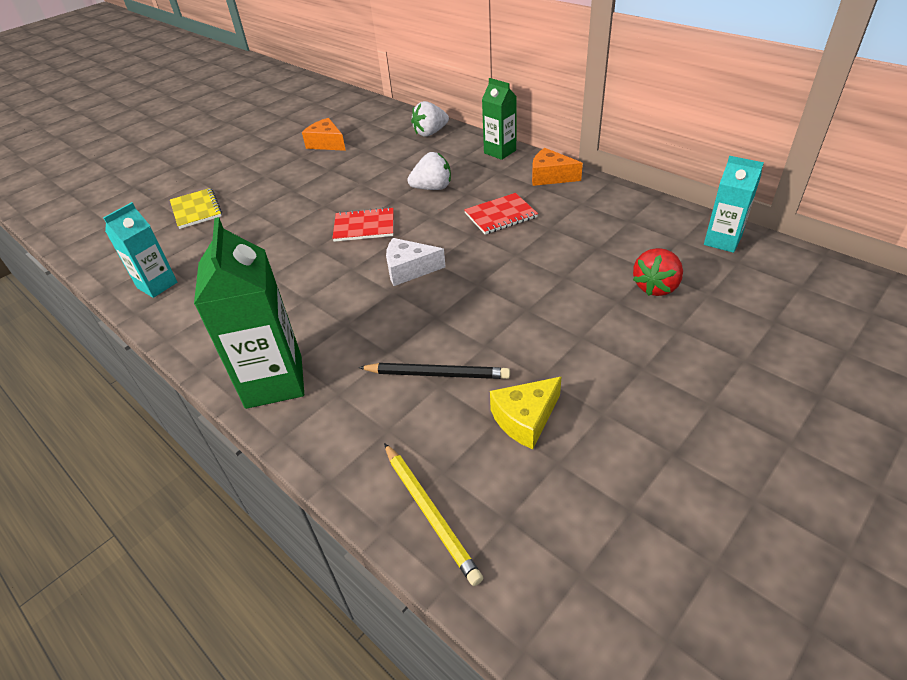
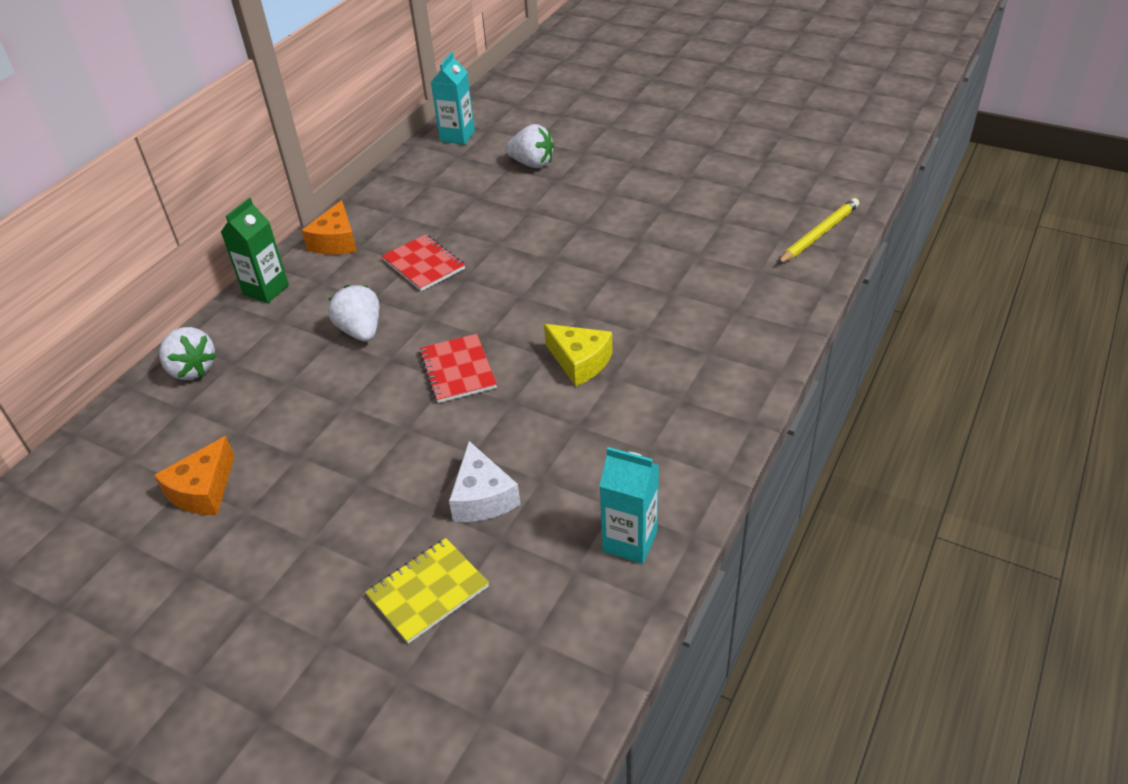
camera: 105 degrees left, 0 degrees up
(274, 381) = (742, 357): green carton -> none
(409, 269) = (539, 310): white cheese -> white cheese (482, 497)
(437, 374) = (685, 259): black pencil -> none
(525, 419) = (712, 207): yellow cheese -> yellow cheese (580, 362)
(656, 287) = (532, 163): red strawberry -> white strawberry

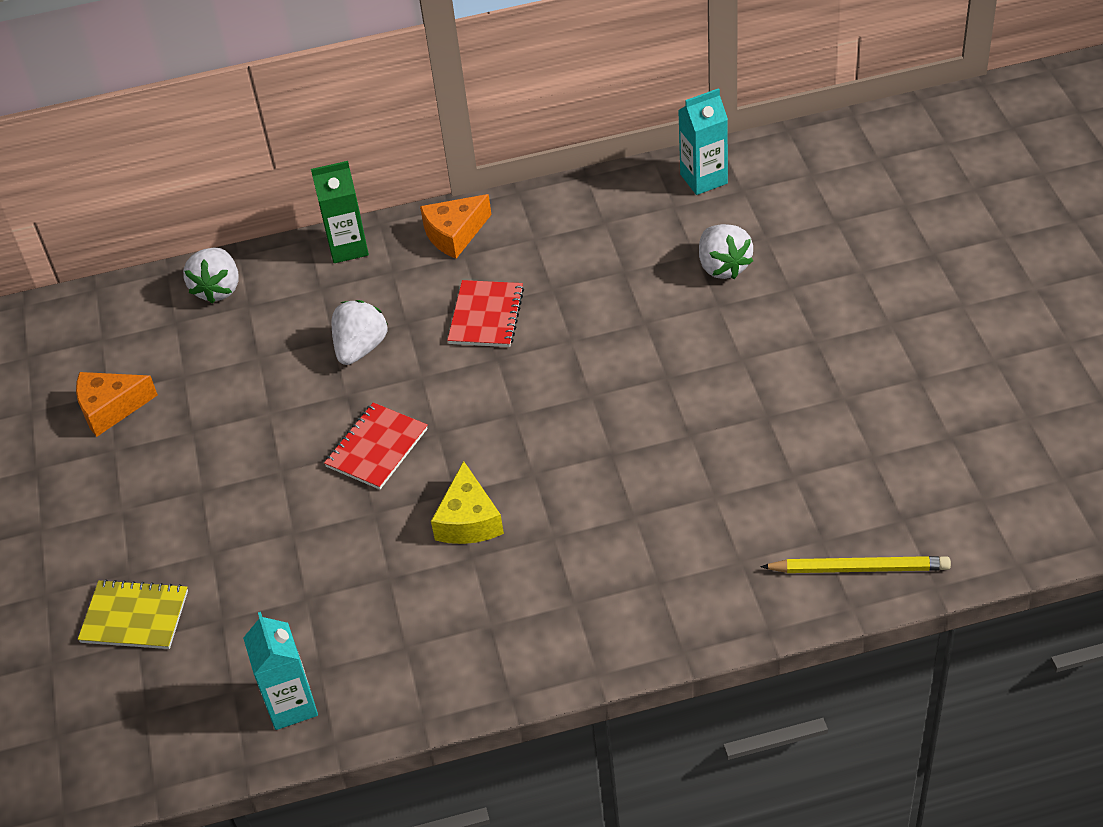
camera: 50 degrees right, 5 degrees up
(482, 497) = (252, 576): white cheese -> none

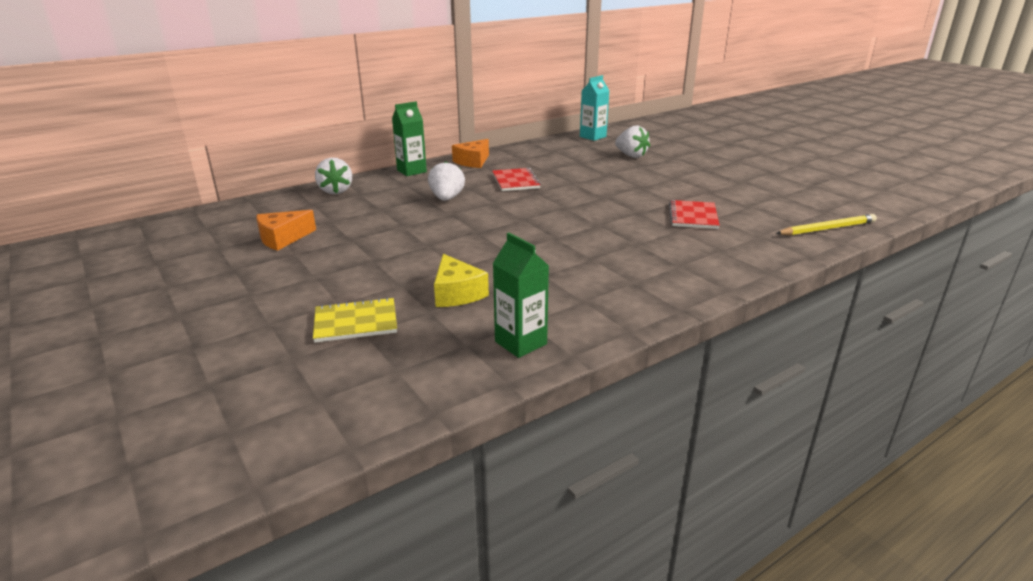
camera: 25 degrees left, 20 degrees down
(291, 705) = (520, 343): turquoise carton -> green carton
(376, 448) = (488, 229): red notebook -> red notebook (693, 216)
(468, 520) = (575, 245): yellow cheese -> yellow cheese (457, 293)

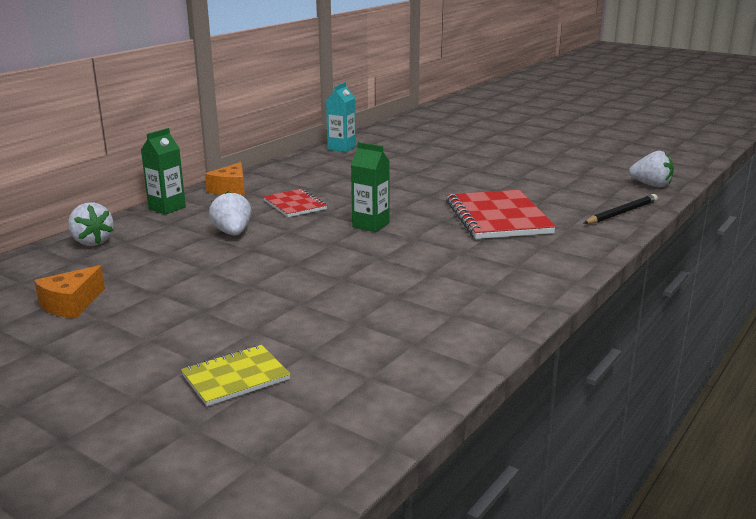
camera: 20 degrees left, 5 degrees down
(457, 293) = (321, 329): yellow cheese -> none
(520, 343) = (423, 364): green carton -> green carton (370, 225)
(631, 156) = (395, 164): white strawberry -> white strawberry (651, 185)
(693, 216) = (497, 217): red notebook -> red notebook, size x1.76
(827, 229) = (621, 213): yellow pencil -> black pencil

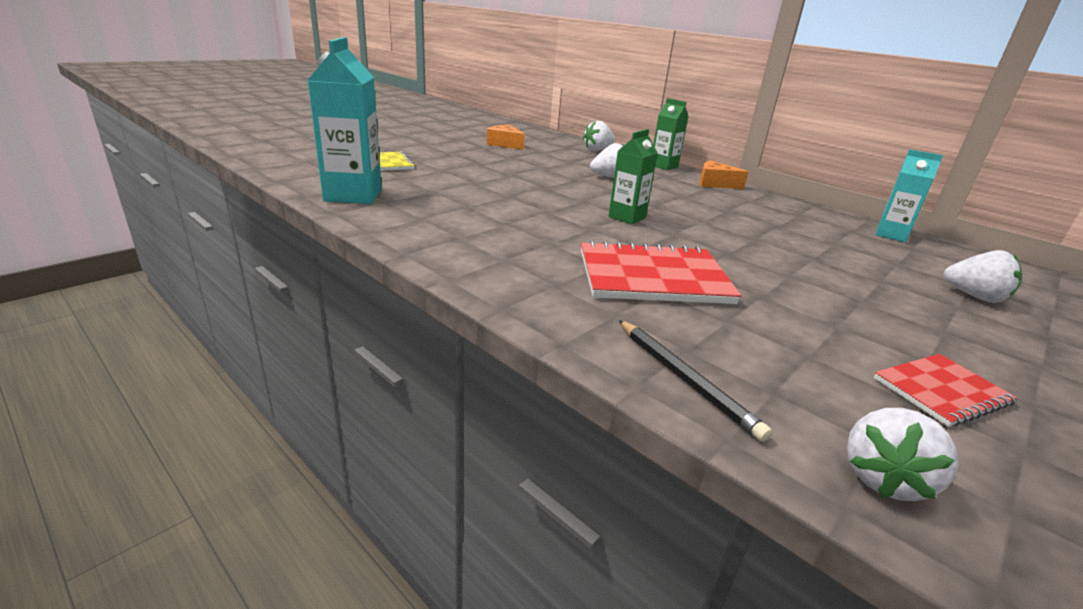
camera: 95 degrees right, 5 degrees up
(295, 205) = (679, 198): red notebook -> red notebook (941, 391)
(409, 369) = (353, 195): none -> turquoise carton
(441, 145) = (975, 297): none -> white strawberry

